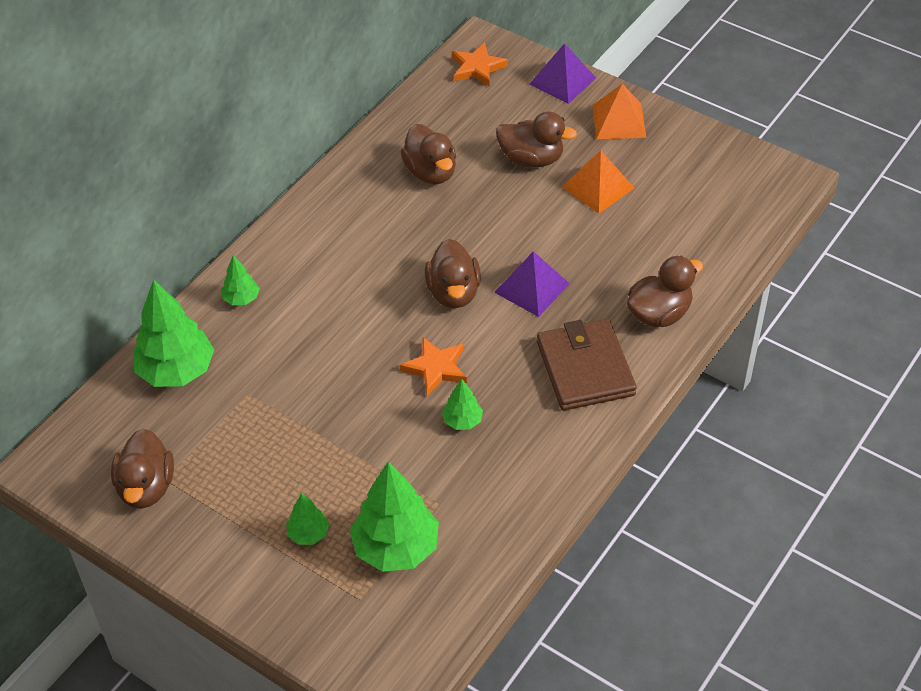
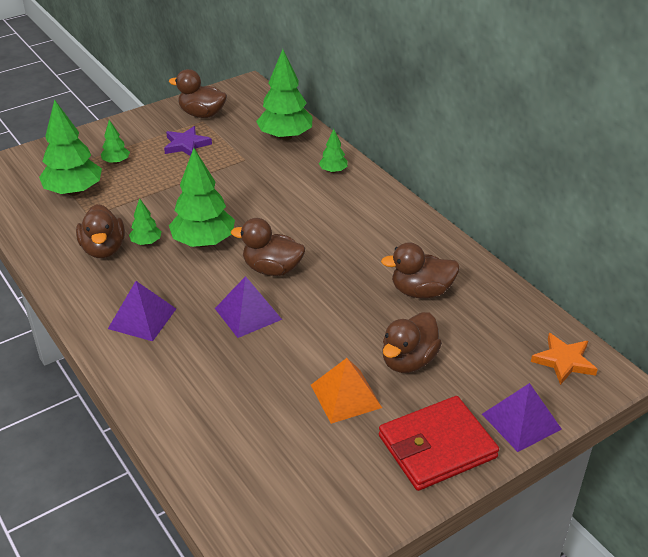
camera: 110 degrees right, 10 degrees down
(235, 471) = (186, 145): none -> purple star
(436, 368) = (204, 242): orange star -> green tree
(585, 368) = (142, 318): brown wallet -> purple pyramid
(619, 121) = (437, 446): orange pyramid -> red wallet
(659, 314) = (163, 383): brown duck -> brown duck (103, 249)

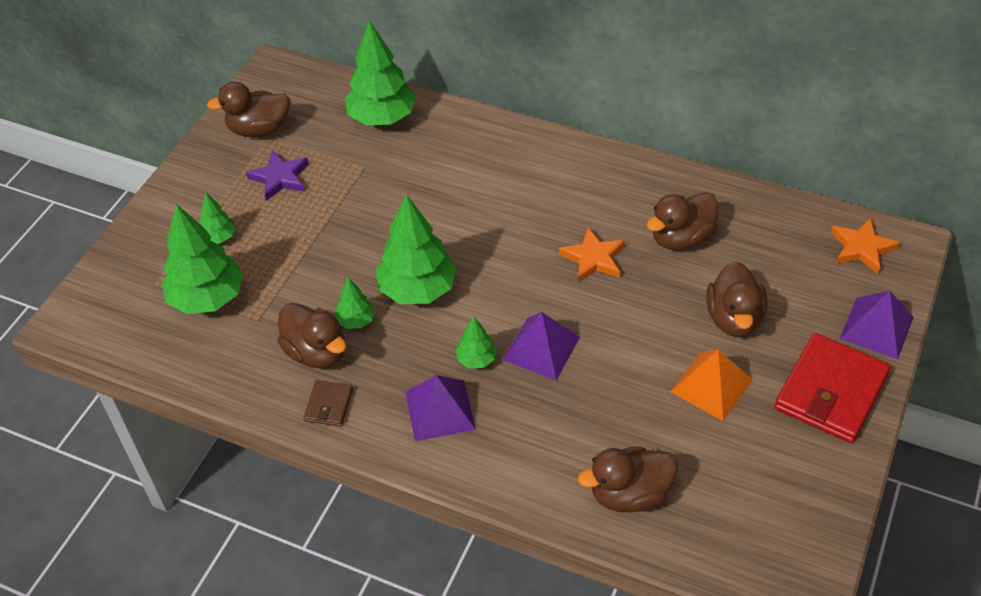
camera: 30 degrees left, 10 degrees up
(78, 282) = (328, 405): none -> brown wallet
(272, 269) = (518, 286): brown duck -> brown duck (629, 494)
(333, 171) = (473, 138): green tree -> green tree (476, 359)
(342, 276) = (593, 258): none -> orange star

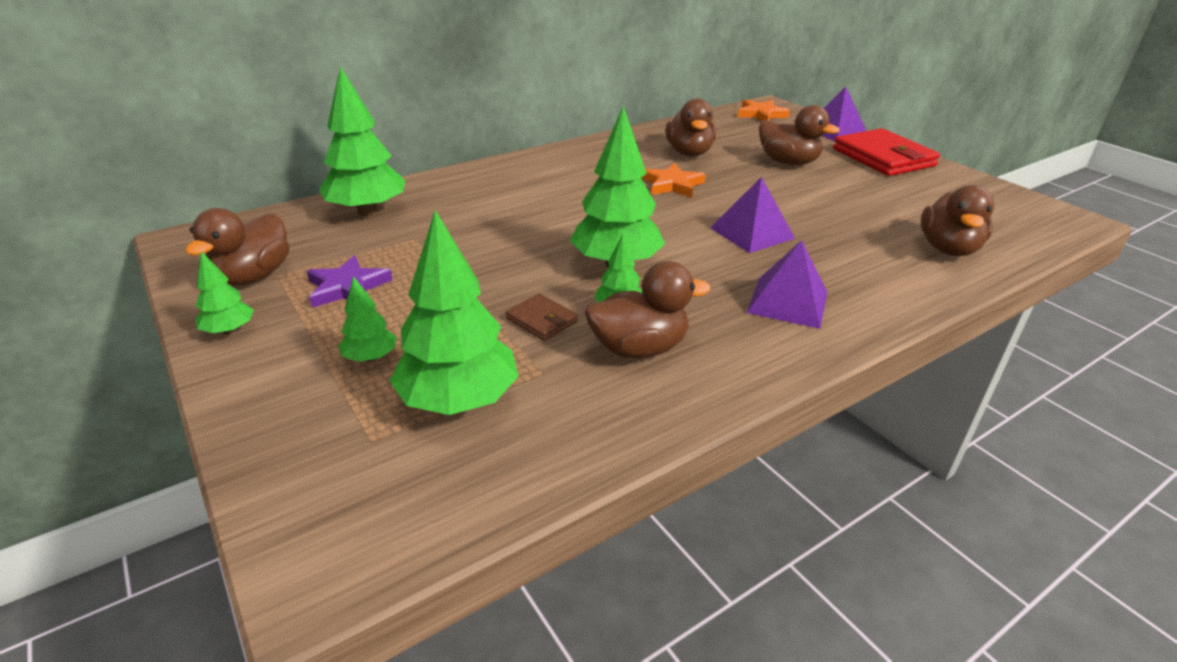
camera: 60 degrees left, 15 degrees down
(328, 405) = (726, 366): brown wallet -> brown wallet (541, 320)
(476, 359) = (737, 264): green tree -> green tree (229, 331)
(711, 386) = (849, 187): orange pyramid -> none

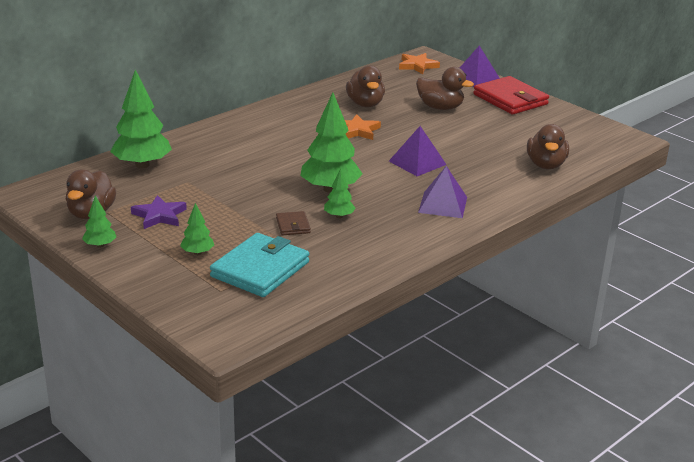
camera: 10 degrees left, 5 degrees down
(459, 401) = (260, 269): green tree -> turquoise wallet
(541, 320) = (293, 225): brown wallet -> brown wallet turned 45 degrees clockwise
(639, 348) = (356, 236): brown duck -> none

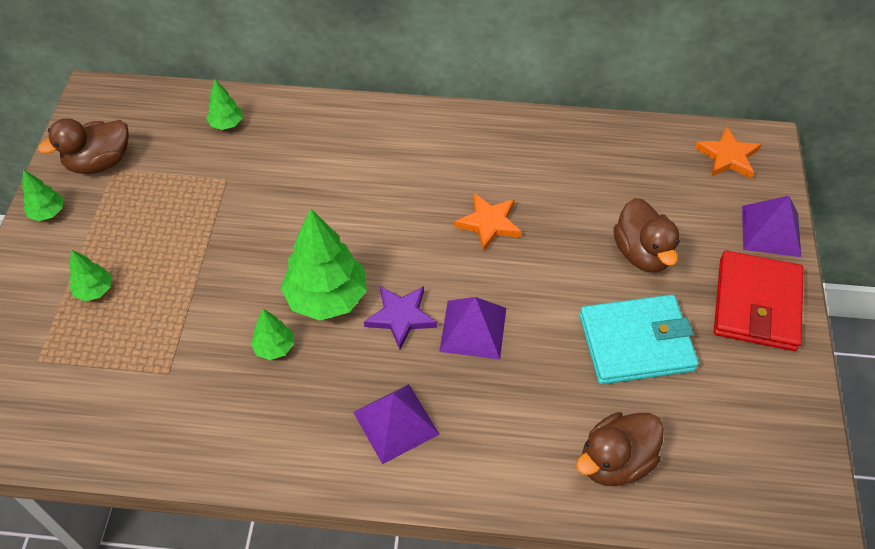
camera: 50 degrees right, 25 degrees up
(142, 165) = (227, 124): green tree -> green tree, size x0.49
(159, 215) = (140, 210): purple star -> purple star (401, 317)
(260, 269) = (104, 362): turquoise wallet -> turquoise wallet (636, 343)
(293, 225) = (216, 323): brown wallet -> none
(365, 104) = (563, 184): brown duck -> none

